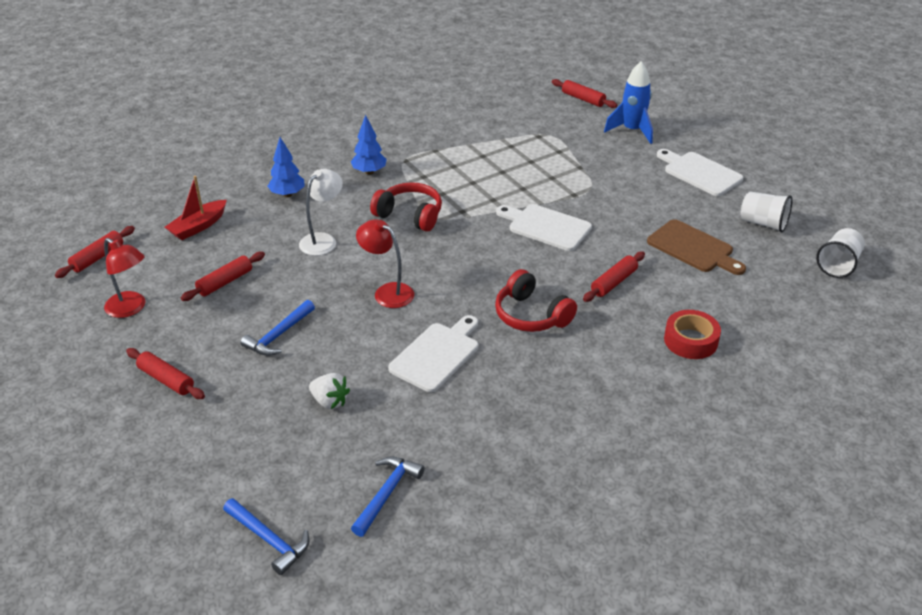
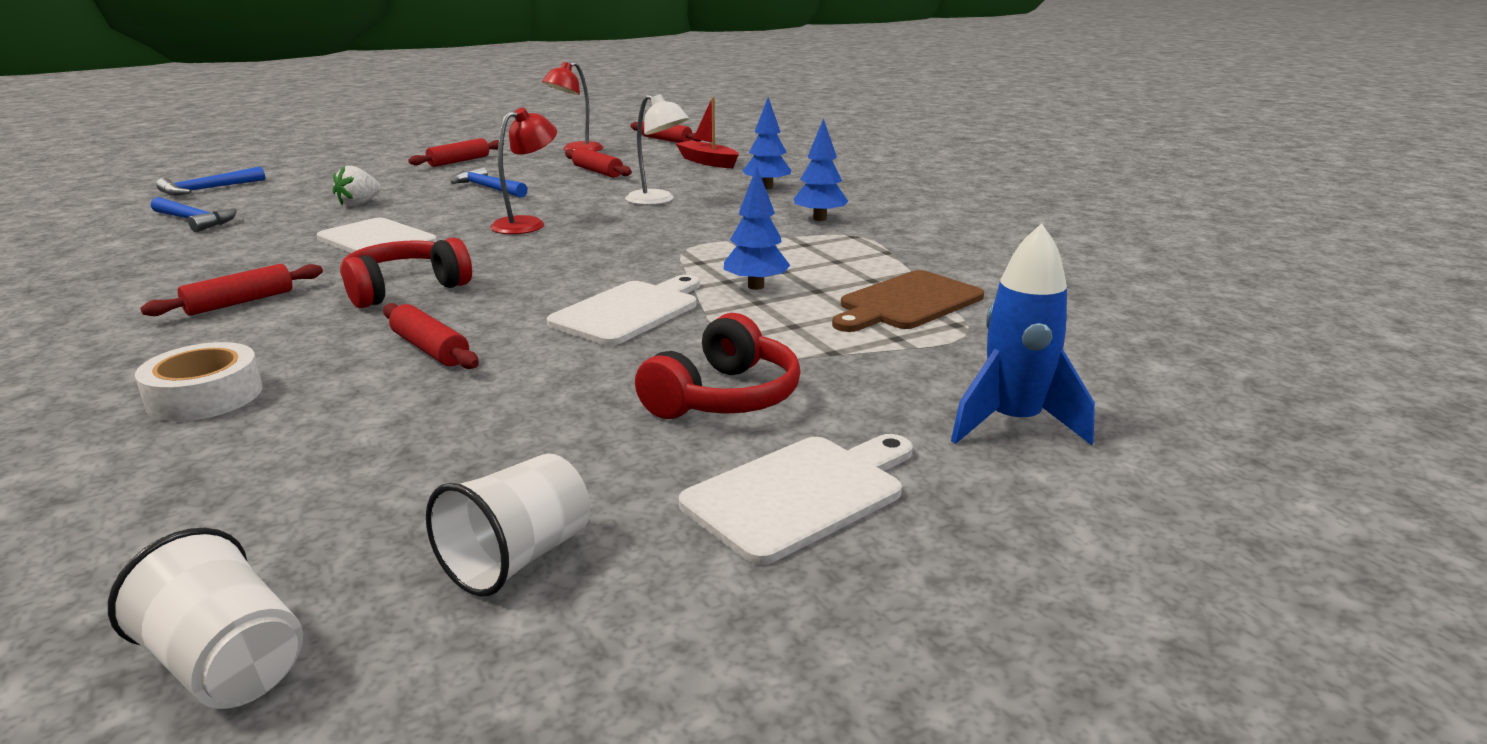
camera: 95 degrees right, 15 degrees down
(410, 215) = (698, 235): red headphones -> red headphones (723, 397)
(500, 190) = (756, 286): none -> blue tree
(583, 99) = (1156, 379): red rolling pin -> red rolling pin (240, 302)
(690, 340) = (205, 396): red tape -> white tape
(693, 248) = (477, 437): brown cutting board -> brown cutting board (907, 303)

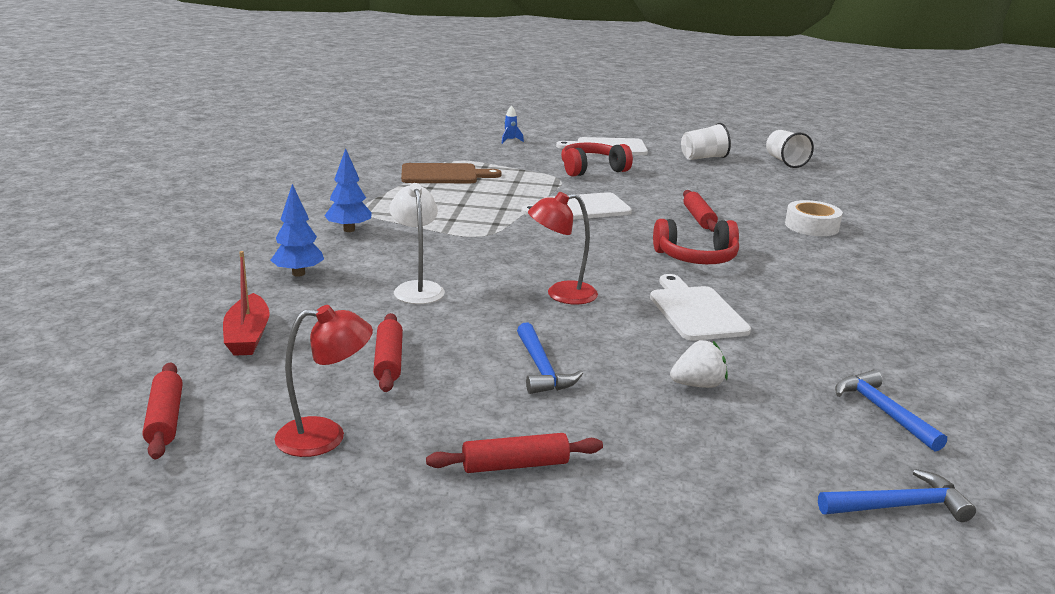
camera: 145 degrees left, 0 degrees up
(240, 302) = (807, 279): red rolling pin -> none
(756, 286) = (495, 201): blue tree -> none
(1013, 424) = (510, 141): blue rocket -> blue rocket, size x0.46

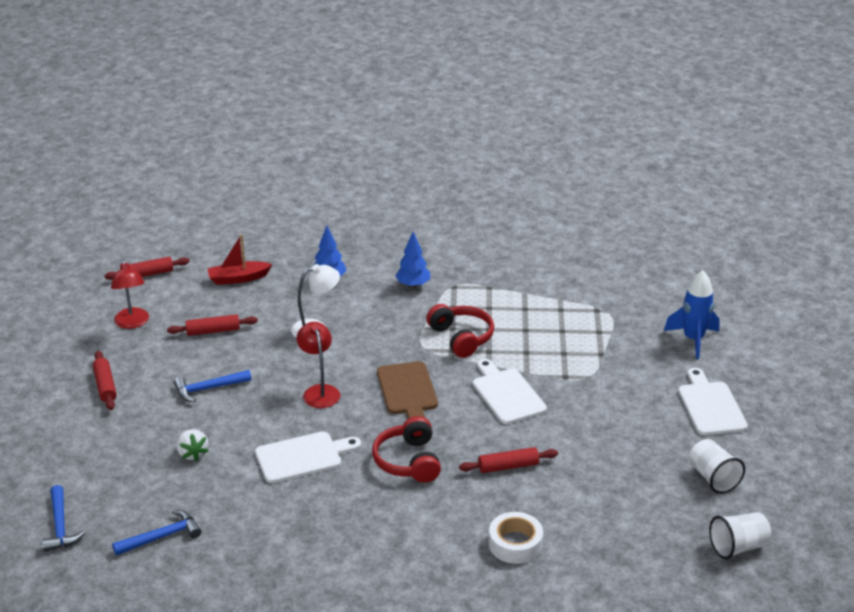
camera: 85 degrees right, 10 degrees up
(443, 174) = (562, 311): brown cutting board -> brown cutting board (408, 391)
(510, 141) = (693, 339): blue rocket -> blue rocket, size x2.19
(592, 170) = (624, 397): red headphones -> red headphones (461, 338)

